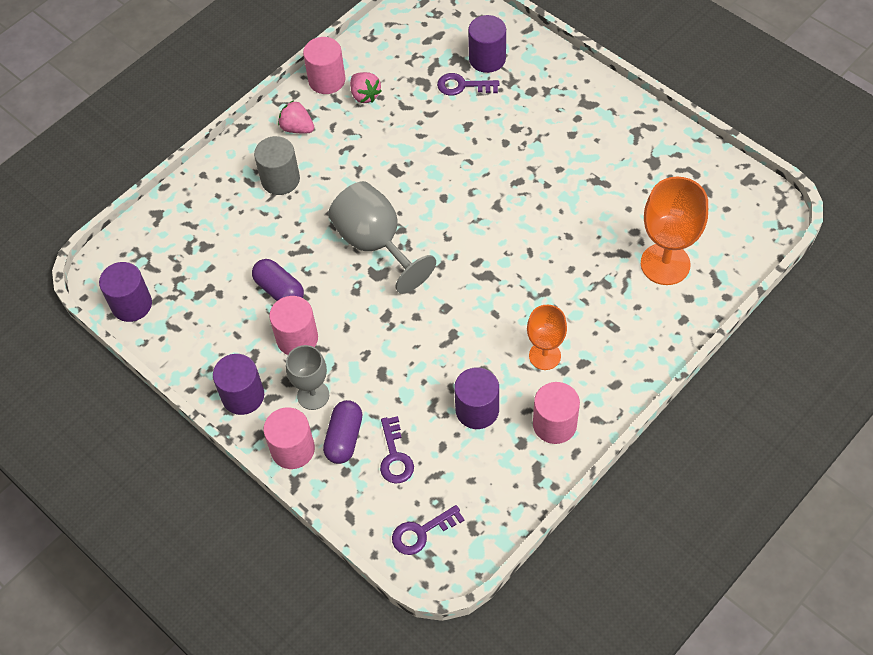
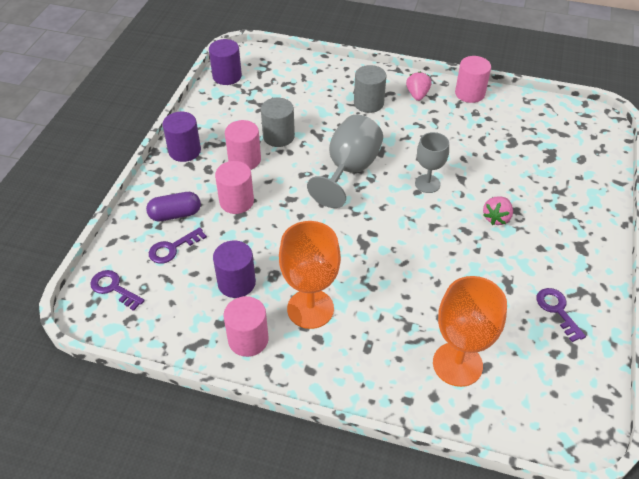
camera: 60 degrees right, 10 degrees down
(279, 290) = (278, 136): purple capsule -> grey cylinder
(293, 449) = (154, 191): pink cylinder -> pink cylinder (236, 201)
(313, 395) = (202, 185): grey goblet -> grey goblet (427, 184)
(365, 95) = (473, 116): pink strawberry -> pink strawberry (496, 218)
(462, 86) = (528, 164): purple key -> purple key (557, 310)
(487, 59) = (567, 169): purple cylinder -> none
(544, 356) = (310, 309): orange goblet -> orange goblet, size x1.60

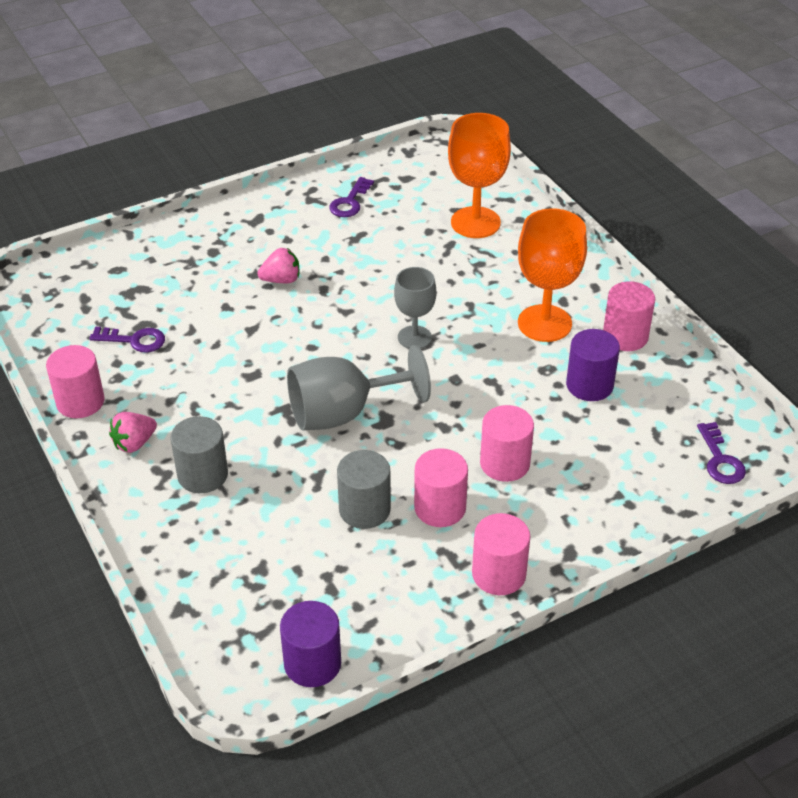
camera: 135 degrees left, 5 degrees down
(172, 248) = (624, 459): purple key -> purple key (134, 340)
(175, 214) = (587, 495): purple capsule -> none
(184, 151) = (499, 574): purple cylinder -> pink cylinder
(427, 184) = (290, 346): grey goblet -> grey goblet (414, 337)

